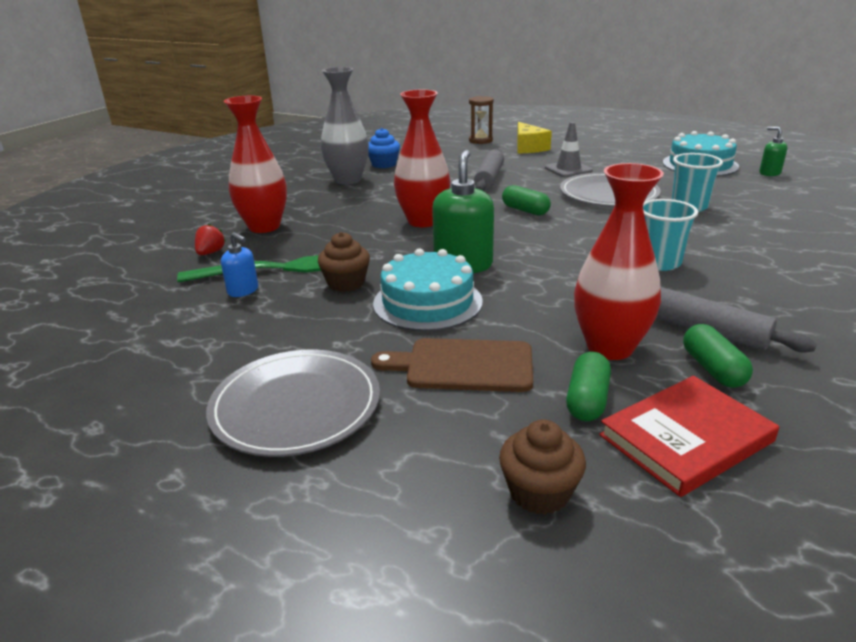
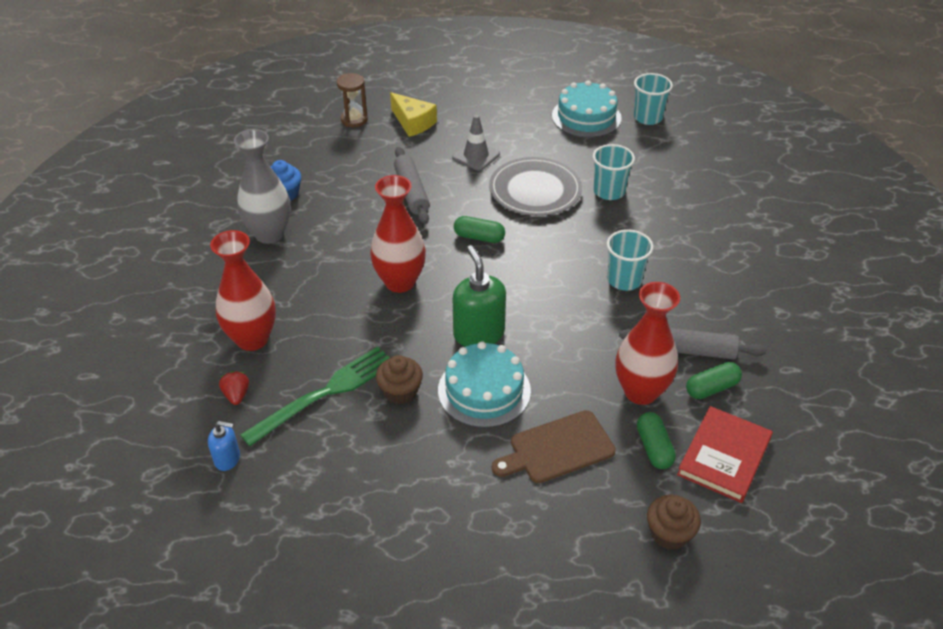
camera: 30 degrees left, 15 degrees up
(243, 290) = (319, 433): blue soap dispenser -> blue soap dispenser (227, 459)
(296, 406) = (474, 534): grey plate -> none
(712, 369) = (712, 388): green capsule -> green capsule turned 75 degrees counterclockwise
(769, 173) = (648, 117): green soap dispenser -> turquoise cup

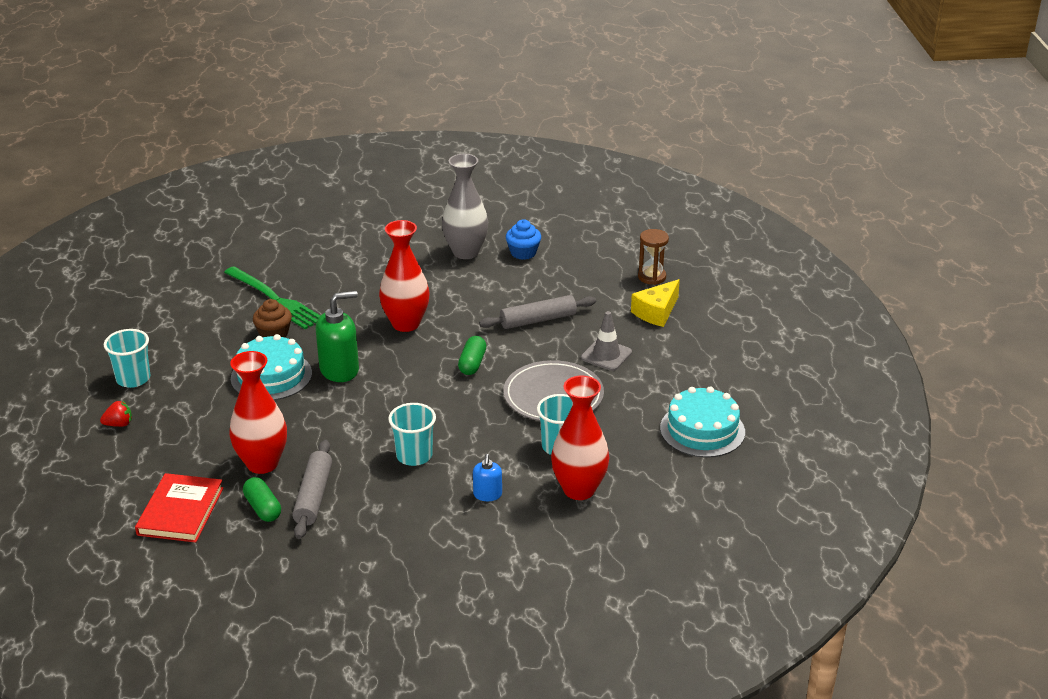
camera: 85 degrees right, 10 degrees down
(227, 459) = (215, 266): blue soap dispenser -> blue soap dispenser (487, 495)
(236, 395) = (276, 262): red strawberry -> red strawberry (119, 424)
(252, 339) = (336, 261): red vase -> red vase (579, 489)
(557, 448) = (203, 416): brown cutting board -> none
(648, 117) = (715, 479): turquoise cup -> turquoise cup (133, 379)
(654, 448) = (196, 469): green capsule -> none
(669, 533) = (107, 475): brown cupcake -> none
(724, 456) = (180, 511): red book -> red book turned 75 degrees clockwise

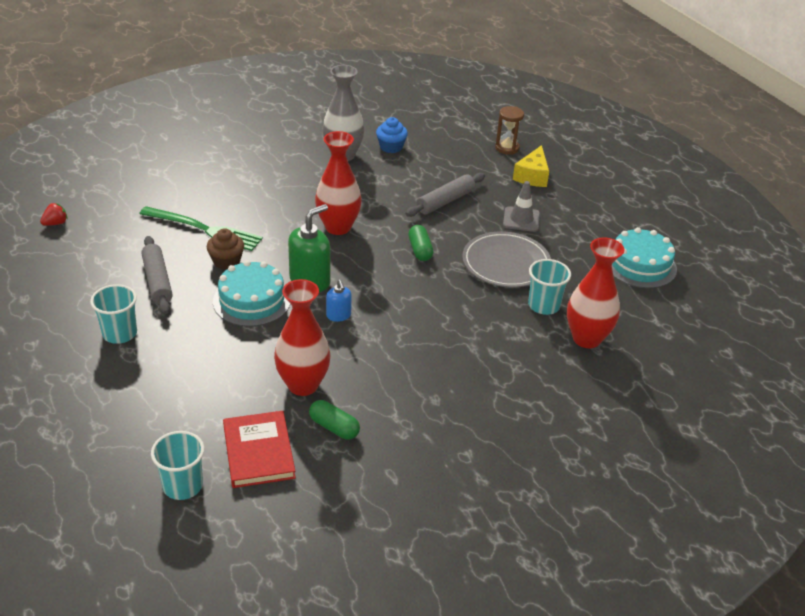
camera: 25 degrees left, 5 degrees up
(119, 424) = (136, 381): red strawberry -> red strawberry (55, 223)
(313, 496) = (372, 403): grey rolling pin -> grey rolling pin (157, 281)
(414, 456) = (432, 343): turquoise cup -> turquoise cup (183, 486)
(487, 495) = (518, 362): blue soap dispenser -> blue soap dispenser (338, 315)

